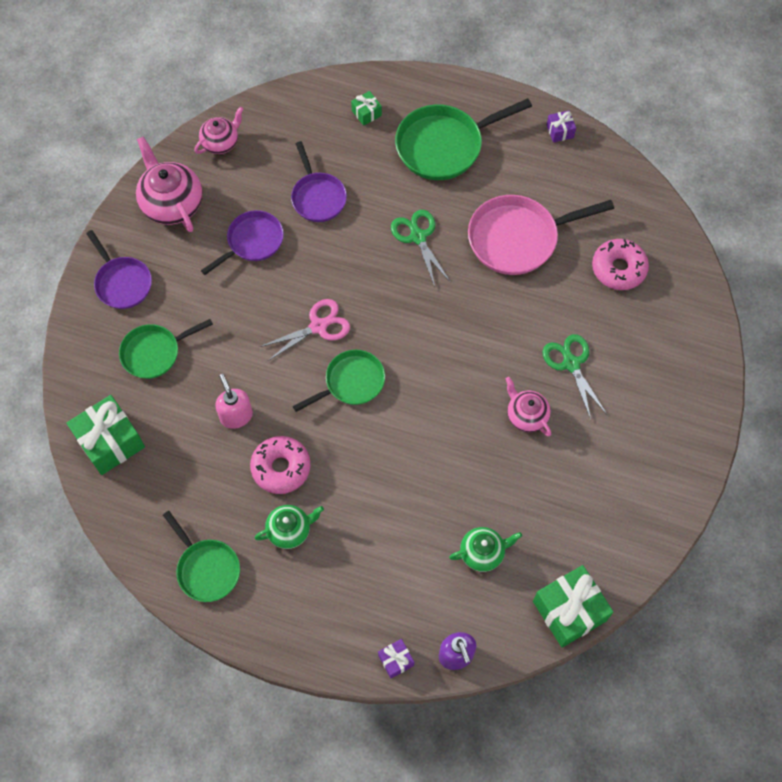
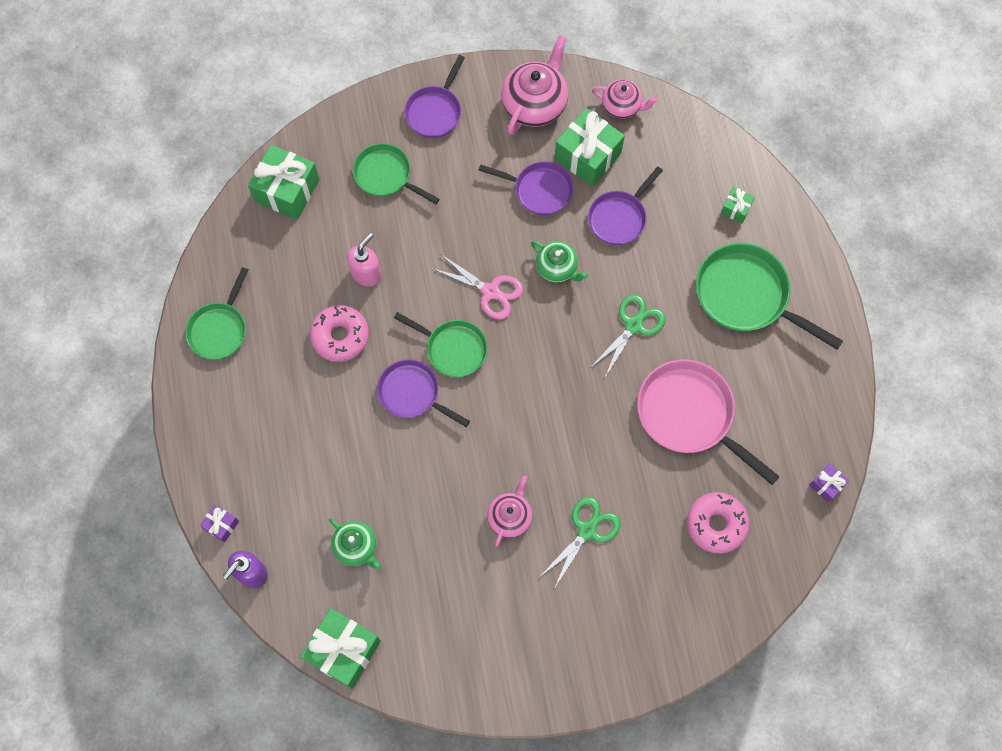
camera: 60 degrees right, 5 degrees up
(247, 190) = (587, 156): none -> green gift
(290, 530) = (288, 375): green teapot -> green teapot (557, 268)
(371, 435) = (412, 393): none -> purple pan
(560, 131) = (835, 392): purple gift -> purple gift (826, 485)

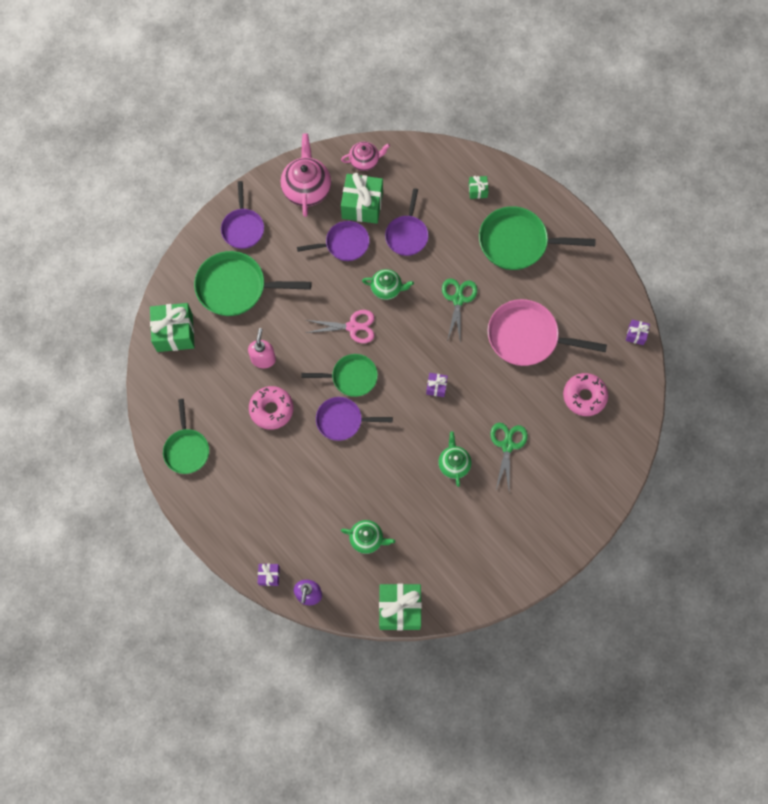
camera: 30 degrees left, 0 degrees up
(386, 175) = (236, 287): green pan -> green pan, size x1.58
(510, 517) = (454, 464): pink teapot -> green teapot
(545, 414) = (436, 387): none -> purple gift

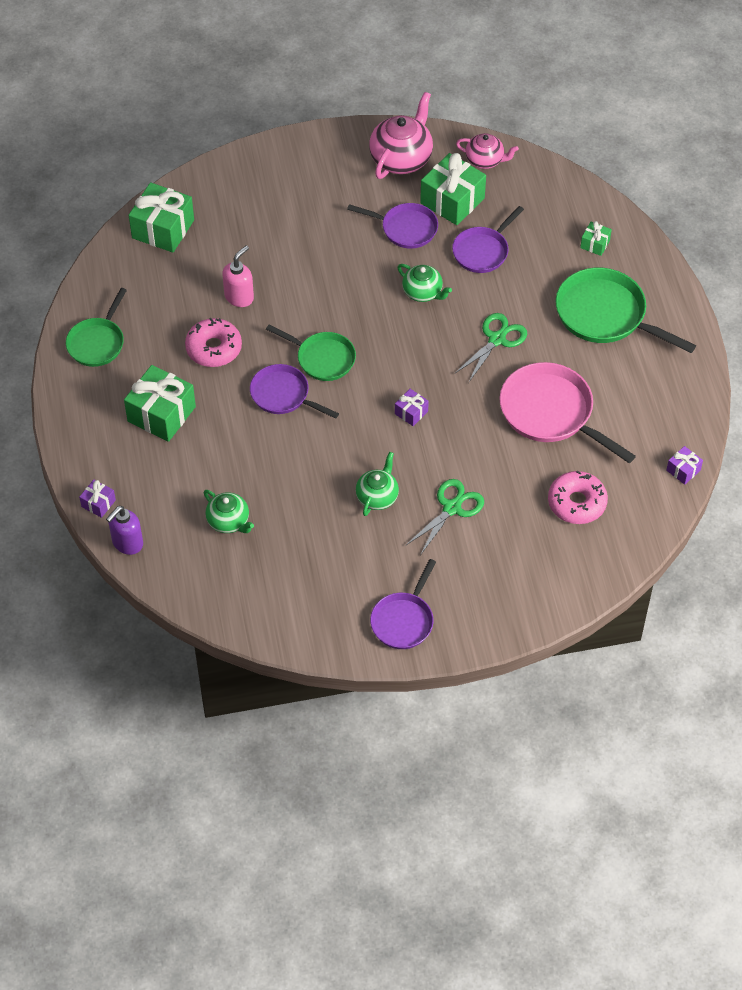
camera: 30 degrees right, 15 degrees down
(236, 287) = (258, 217): green pan -> none
(243, 228) = (305, 165): purple pan -> purple pan (403, 620)
(352, 327) = (358, 311): pink scissors -> none
(399, 609) = (216, 607): green gift -> green gift (161, 414)

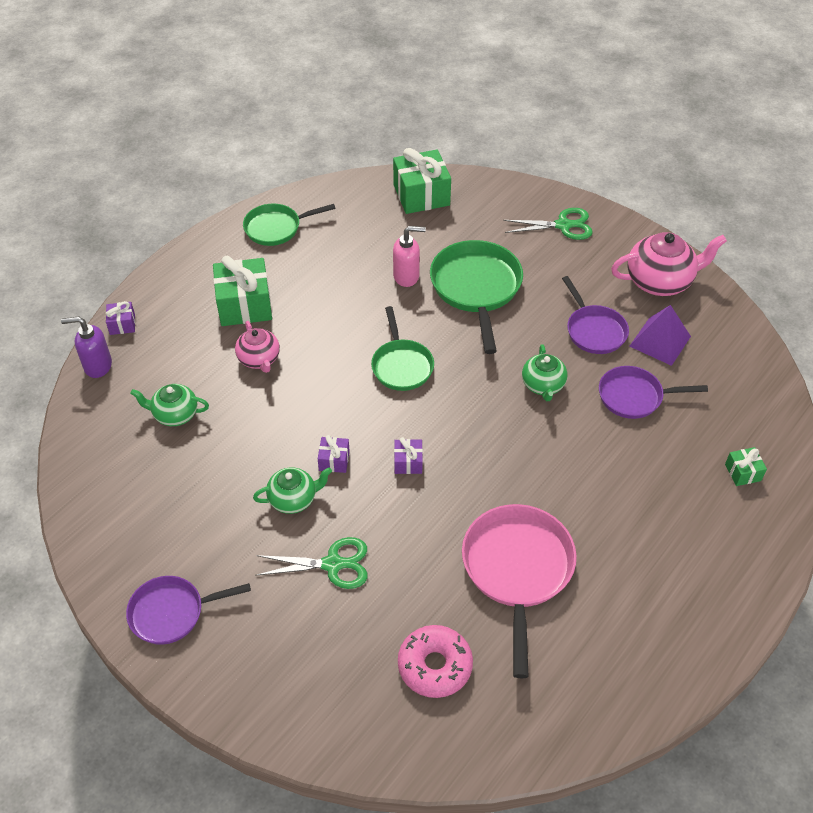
camera: 50 degrees right, 5 degrees down
(214, 348) = (340, 294): pink donut -> none
(229, 521) = (175, 414): green teapot -> green teapot turned 90 degrees clockwise
(283, 395) = (338, 365): purple pan -> none
(452, 201) = (660, 341): green gift -> purple pyramid
(485, 160) = (729, 334): pink teapot -> pink teapot (259, 359)
(496, 339) = (553, 471): green scissors -> green scissors (563, 225)
(605, 315) = (675, 536): green pan -> green pan (476, 288)
(683, 470) = (568, 738): purple gift -> purple gift (334, 460)

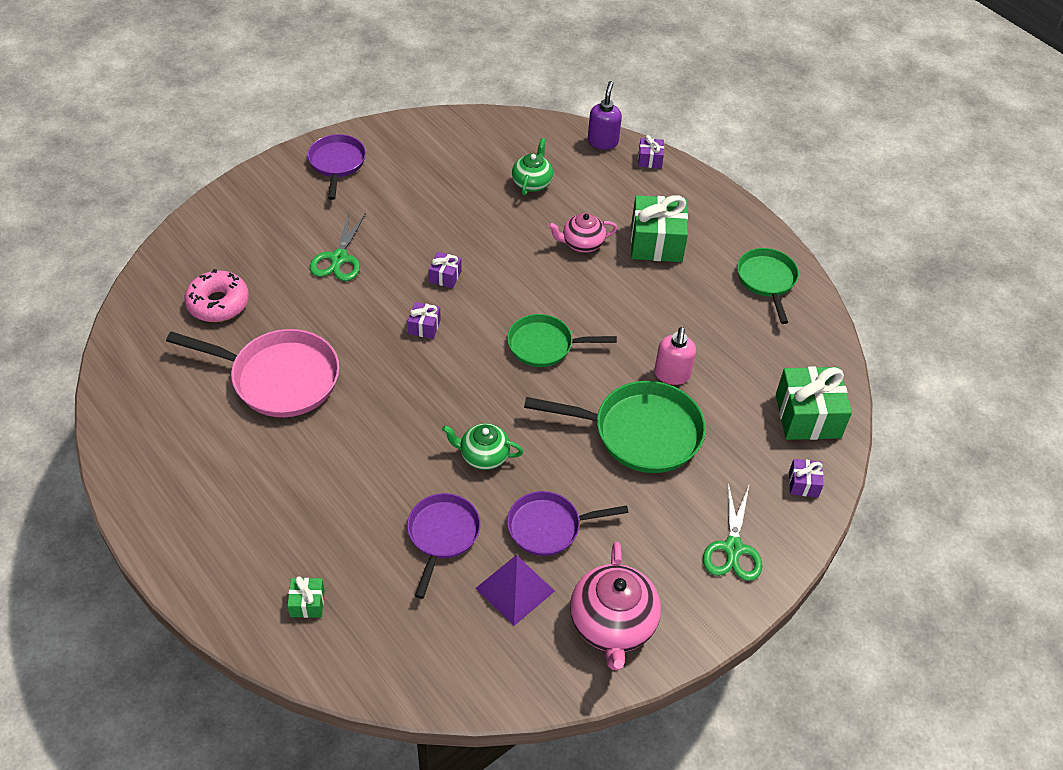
camera: 100 degrees right, 0 degrees up
(293, 499) = (414, 244): green teapot -> none
(488, 193) = (803, 484): none -> purple gift

